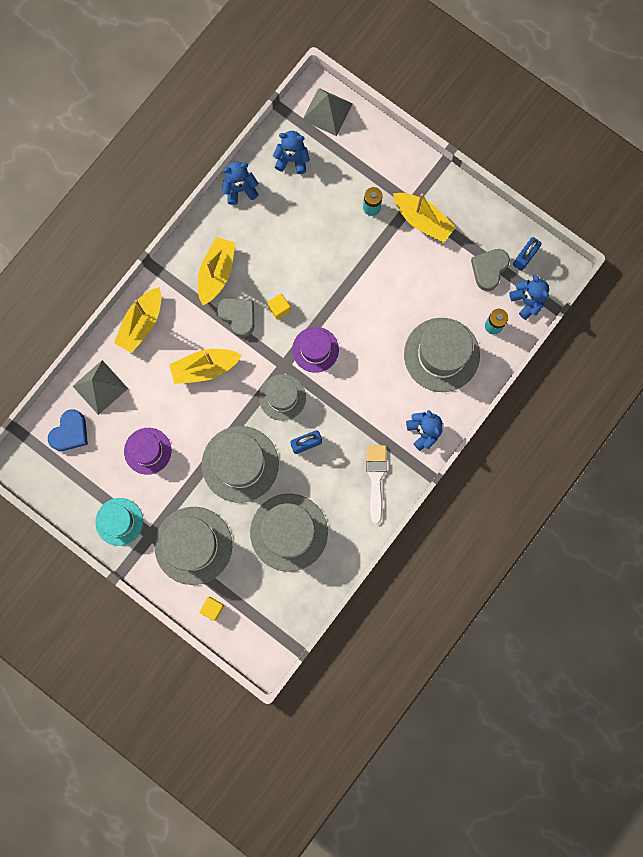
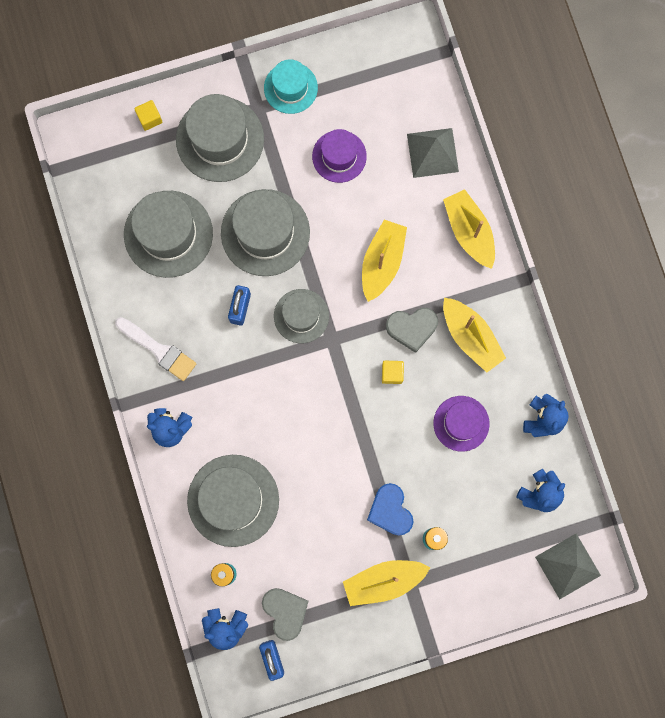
camera: 125 degrees right, 0 degrees up
(70, 432) = (407, 97): blue heart -> blue heart (390, 511)
(315, 349) = (326, 380): purple hat -> purple hat (461, 423)

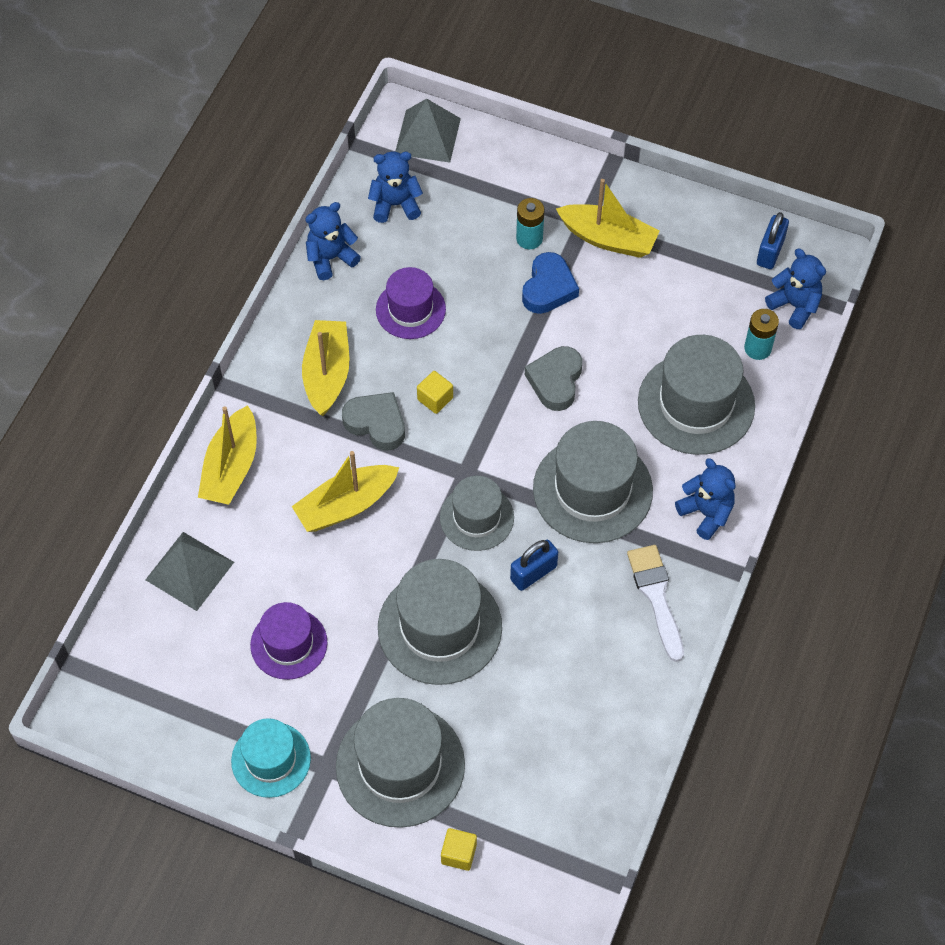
camera: 140 degrees left, 20 degrees down
(168, 234) = (546, 707): grey hat -> grey hat (592, 490)
(285, 612) = (725, 278): grey heart -> grey heart (555, 381)

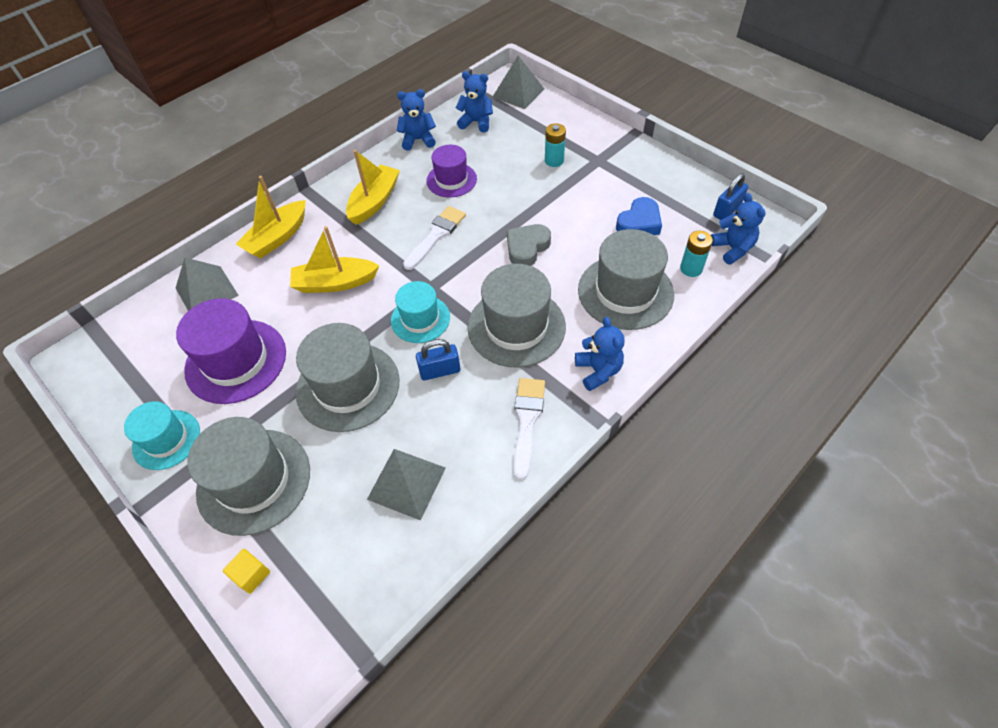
camera: 25 degrees right, 5 degrees down
(289, 644) = (236, 361): purple hat -> purple hat, size x1.62
(376, 423) = (387, 239): grey heart -> none
(435, 399) = (436, 235): yellow cube -> white brush
(477, 517) = (420, 319): grey hat -> turquoise hat
(548, 288) = (552, 191): blue heart -> blue heart (639, 223)
(564, 707) = (406, 483): none -> grey pyramid
(608, 238) = (609, 174): yellow boat -> none

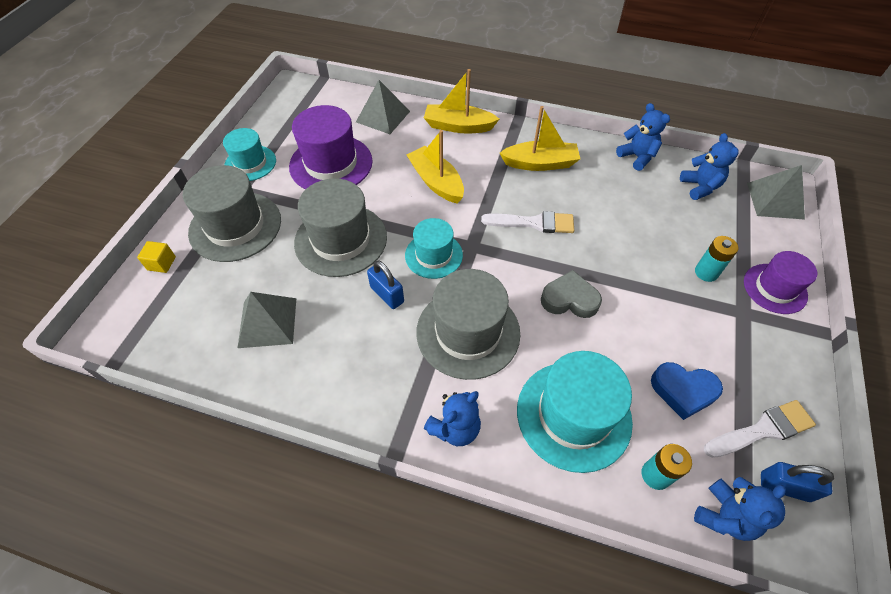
camera: 60 degrees right, 0 degrees up
(451, 180) = (608, 203): purple hat -> purple hat (775, 288)
(527, 421) = (366, 387): white brush -> white brush (762, 430)
(625, 292) = (573, 415): grey hat -> turquoise hat

